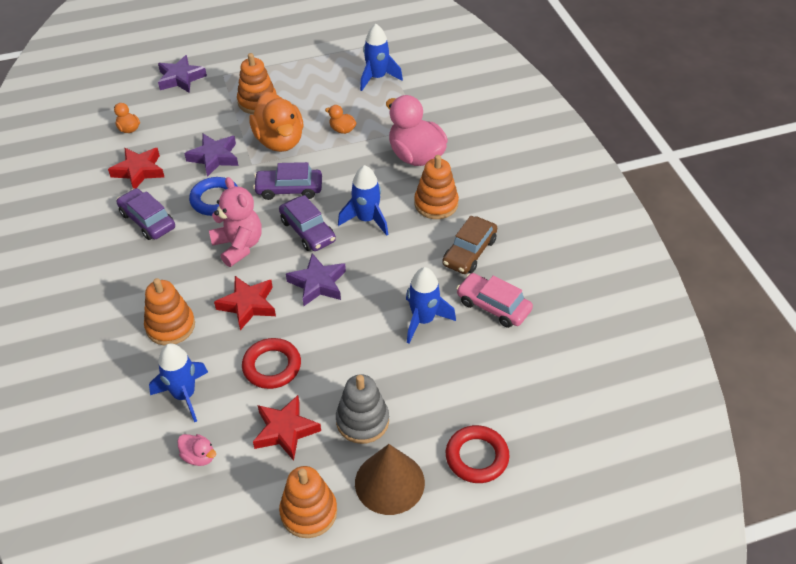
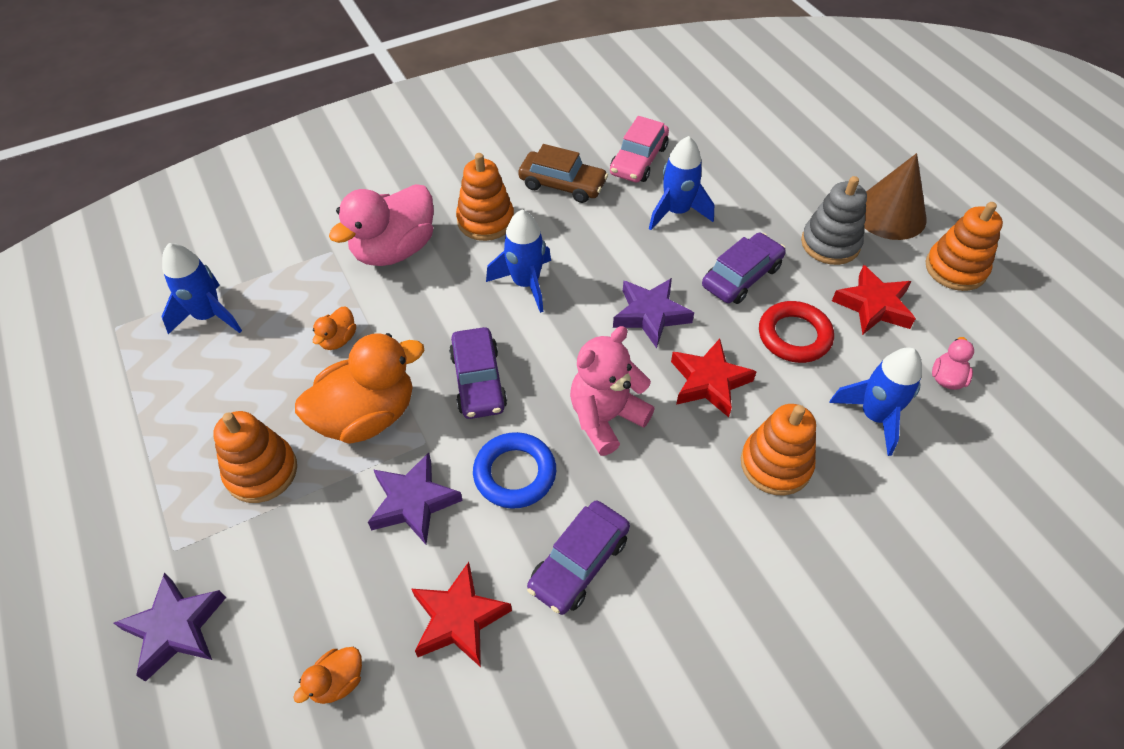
camera: 100 degrees left, 5 degrees up
(307, 231) = (559, 343): purple car -> purple car (741, 276)
(477, 457) = (830, 158): red ring -> none

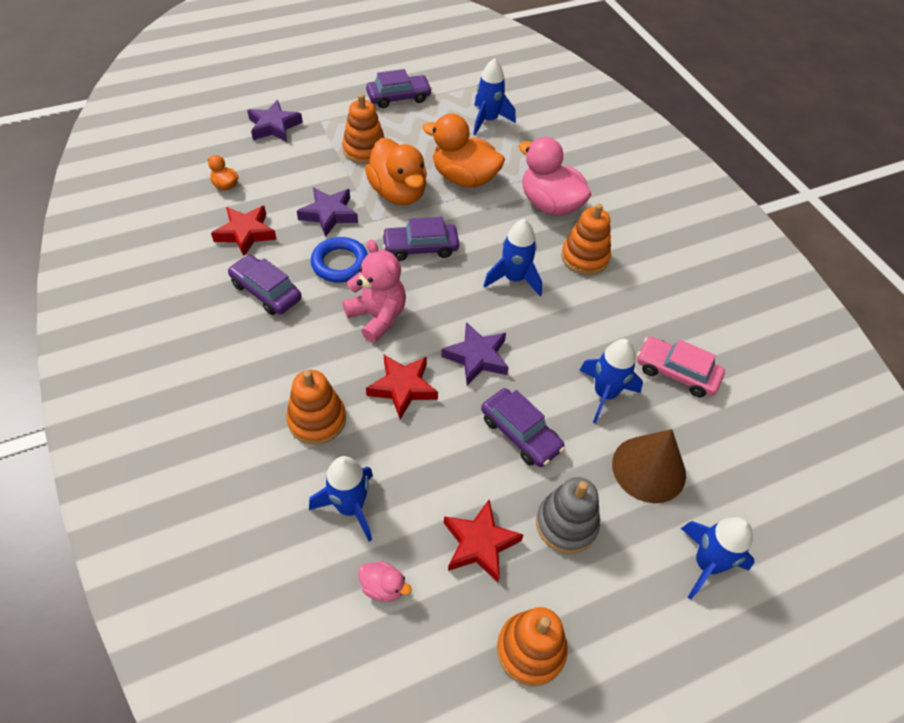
camera: 90 degrees right, 0 degrees up
(126, 436) = (399, 97): none -> purple car
(338, 339) = (464, 178): orange duck -> orange duck, size x2.24
(562, 184) = (634, 311): brown car -> none
(794, 336) = (446, 462): red ring -> none
(834, 158) = (706, 564): none -> blue rocket
(889, 214) = (616, 601): brown cone -> brown cone (649, 469)

